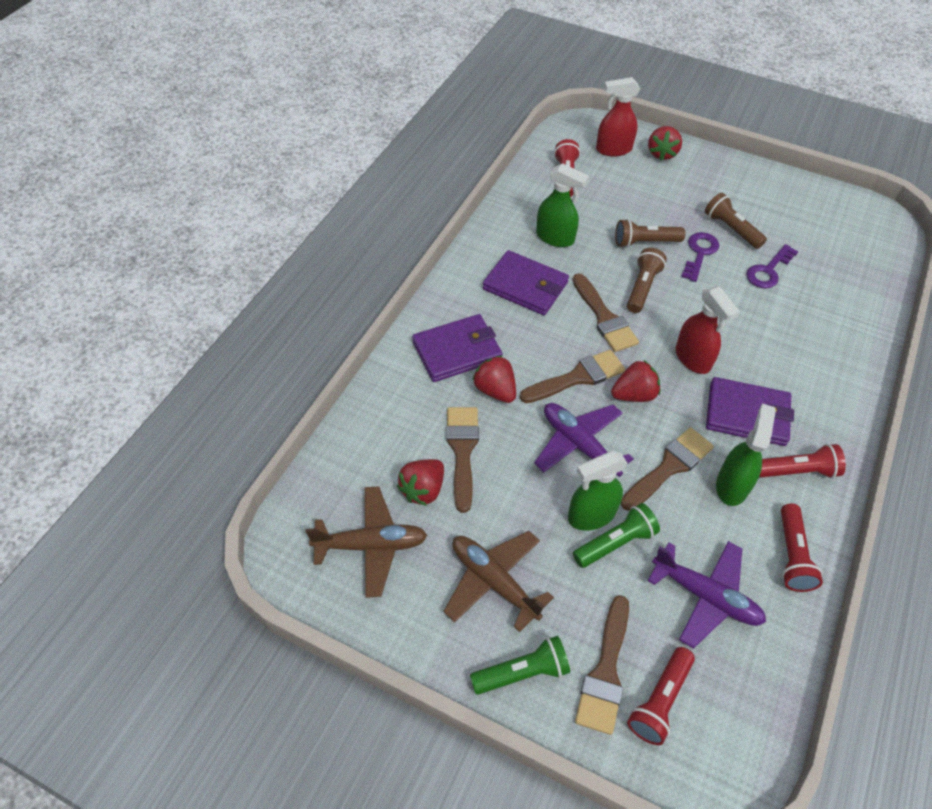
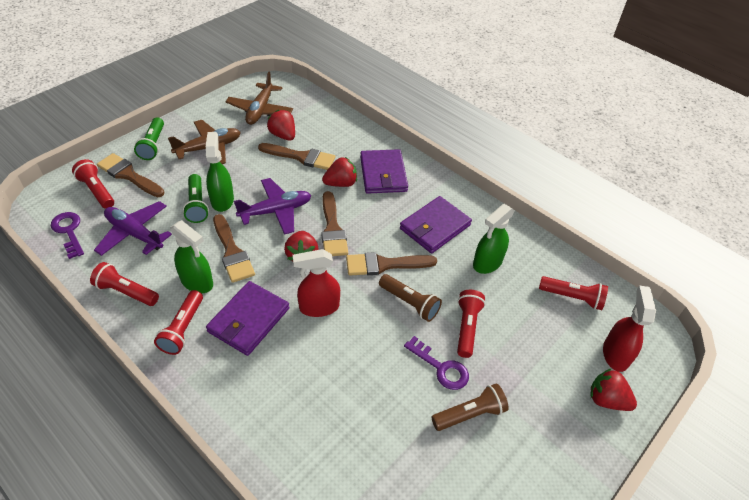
camera: 105 degrees right, 5 degrees down
(645, 242) = (467, 327): brown flashlight -> red flashlight
(705, 596) = (135, 234): purple plane -> purple plane turned 75 degrees clockwise
(768, 271) = (400, 420): purple key -> purple key (68, 231)

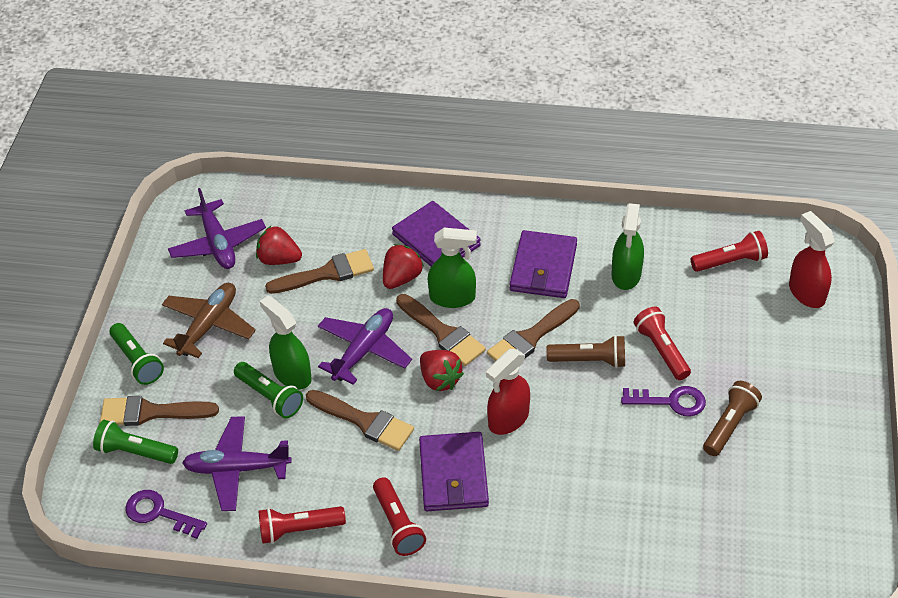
camera: 30 degrees left, 0 degrees up
(97, 191) = (135, 452): red flashlight -> green flashlight
(197, 282) = (361, 473): green spray bottle -> green spray bottle (453, 298)
(260, 110) = (218, 244): brown plane -> purple plane
(606, 400) = (829, 339): red strawberry -> none

